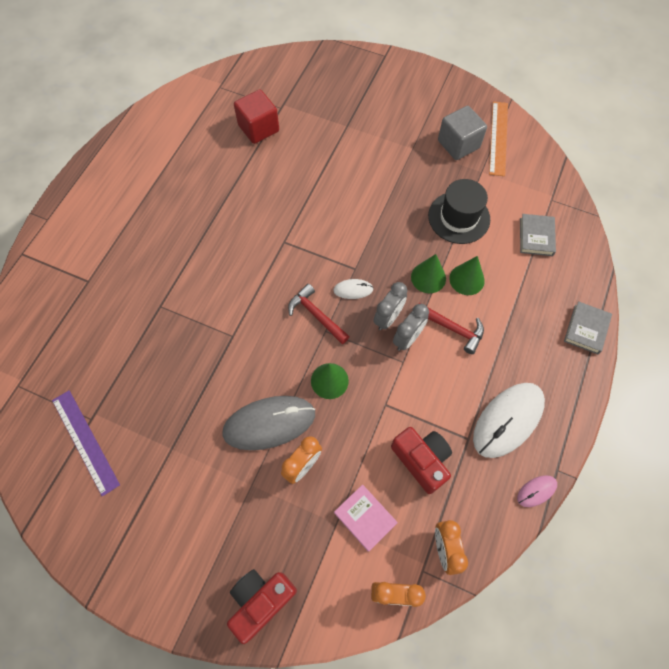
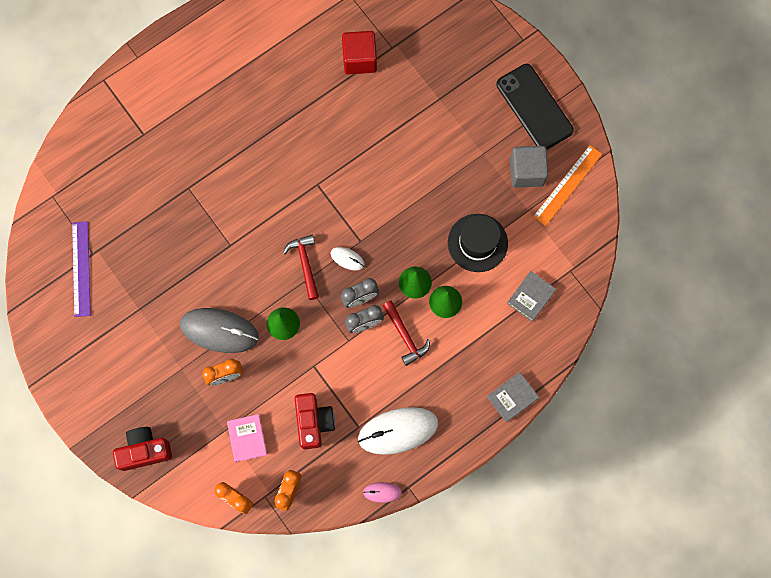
camera: 30 degrees right, 10 degrees up
(429, 96) = (534, 107): none -> black phone

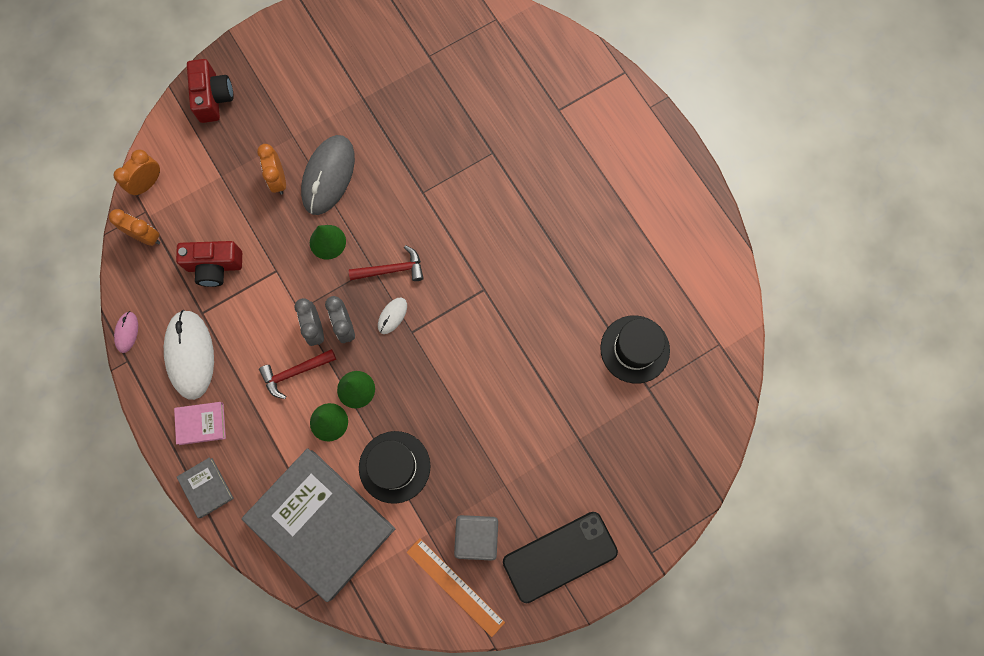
camera: 95 degrees right, 0 degrees up
(81, 268) = (413, 44): purple ruler -> none
(247, 438) = (209, 197): pink book -> pink book (201, 423)
(359, 59) = (635, 349): red cube -> black hat
(531, 297) = (321, 523): grey book -> grey book, size x2.47

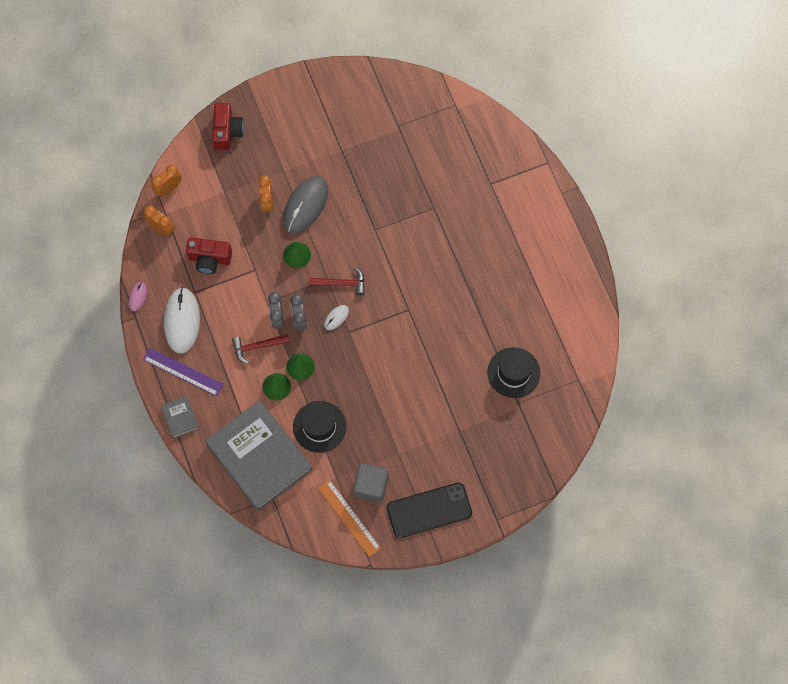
camera: 10 degrees right, 5 degrees down
(201, 423) = (183, 372): pink book -> purple ruler

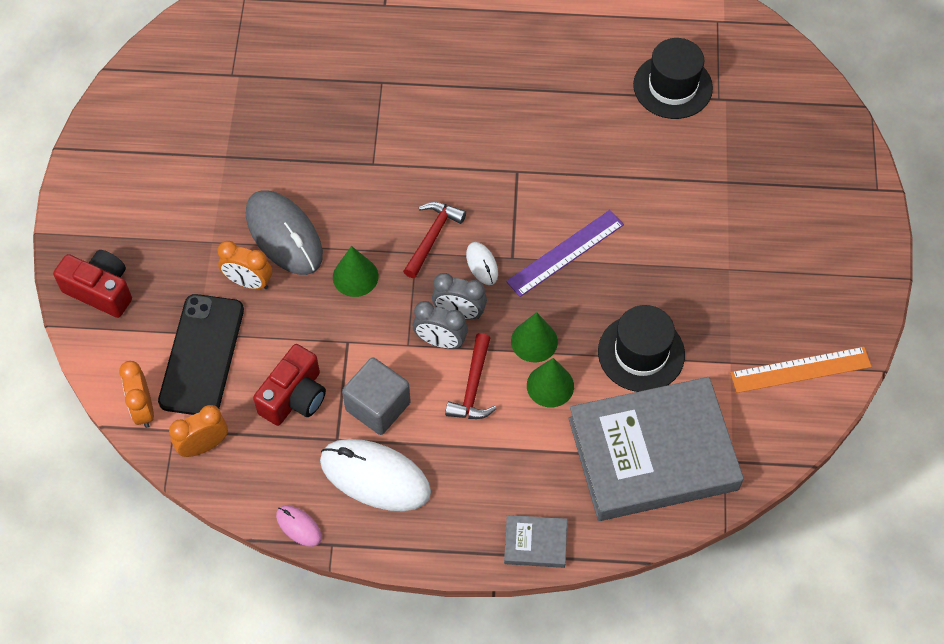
camera: 65 degrees left, 10 degrees down
(183, 372) = (460, 508): purple ruler -> purple ruler (565, 253)
(371, 486) = (763, 322): grey cube -> grey cube (378, 406)
(429, 510) = (830, 264): black phone -> black phone (201, 355)

